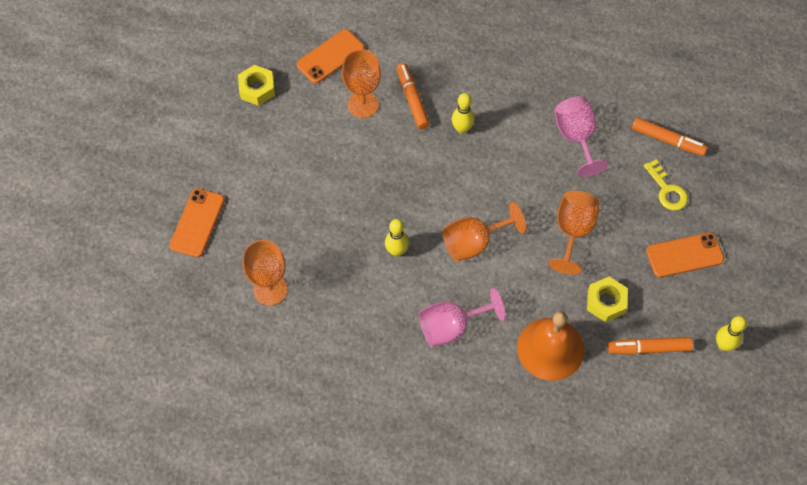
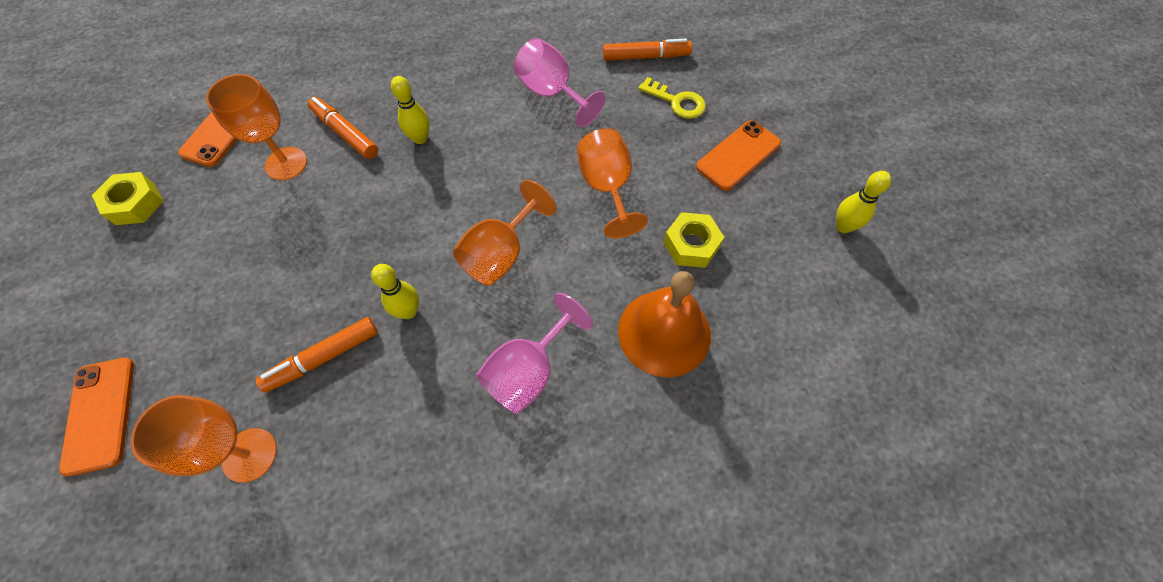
camera: 30 degrees left, 0 degrees up
(648, 348) = (771, 272): orange marker -> orange marker (323, 358)

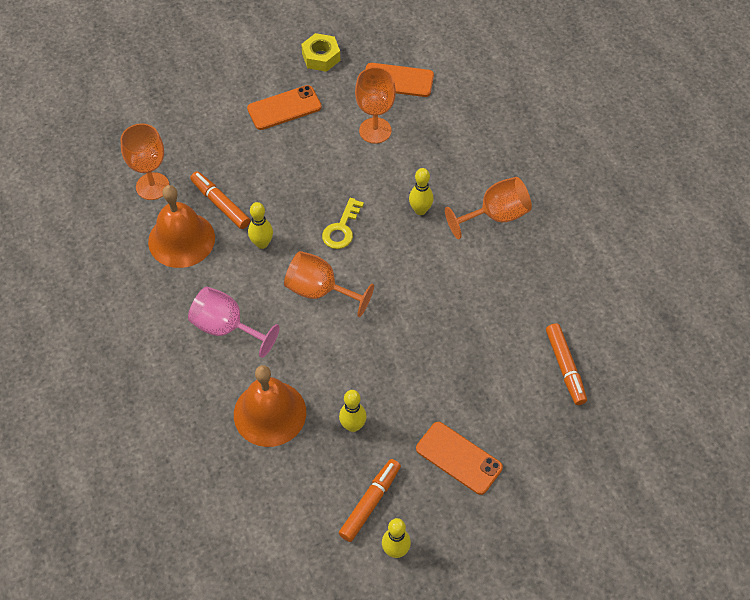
camera: 80 degrees right, 5 degrees down
(100, 415) = (169, 103): orange phone -> orange phone (284, 108)
(345, 133) = (414, 158): orange marker -> orange marker (370, 503)
(364, 419) = (181, 239): none -> orange bell
(552, 93) = (495, 296): pink goblet -> none
(607, 188) = (399, 355): orange goblet -> orange goblet (495, 216)
(677, 102) = (512, 400): yellow key -> yellow key (341, 228)
(691, 245) = (353, 426): yellow nut -> yellow bowling pin

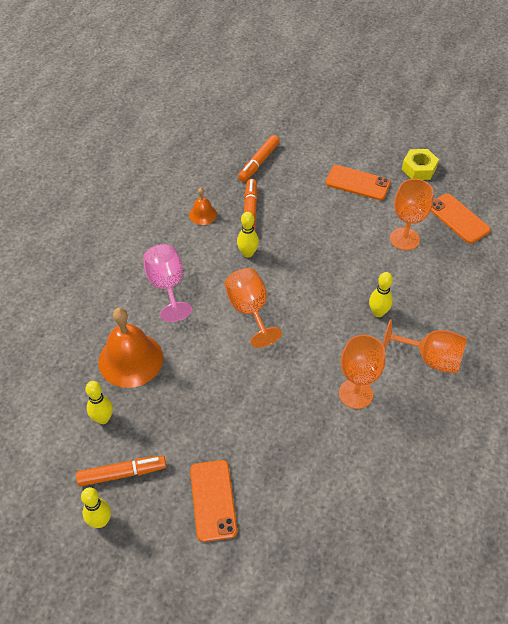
camera: 45 degrees right, 5 degrees down
(152, 186) = (222, 172): orange goblet -> orange goblet (355, 393)
(181, 239) = (203, 214): orange bell -> orange bell, size x0.50
(341, 228) = (309, 283): yellow key -> none
(353, 426) = (170, 413): yellow bowling pin -> yellow bowling pin (103, 418)
(565, 367) = (363, 508): orange marker -> orange marker (258, 163)

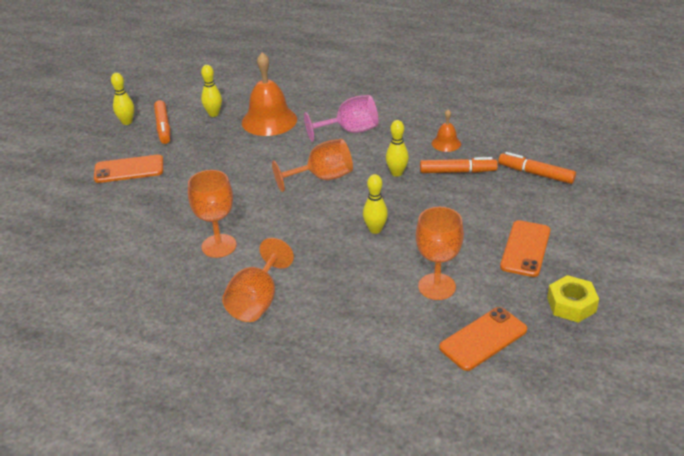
camera: 90 degrees right, 15 degrees down
(378, 312) = (321, 263): yellow bowling pin -> yellow bowling pin (375, 229)

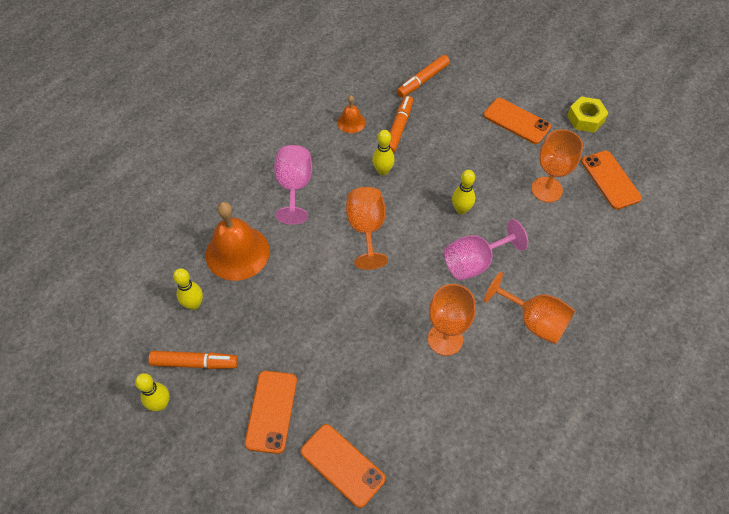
camera: 75 degrees left, 20 degrees up
(88, 213) = (342, 465): none -> orange phone
(313, 249) = (474, 262): none -> pink goblet

